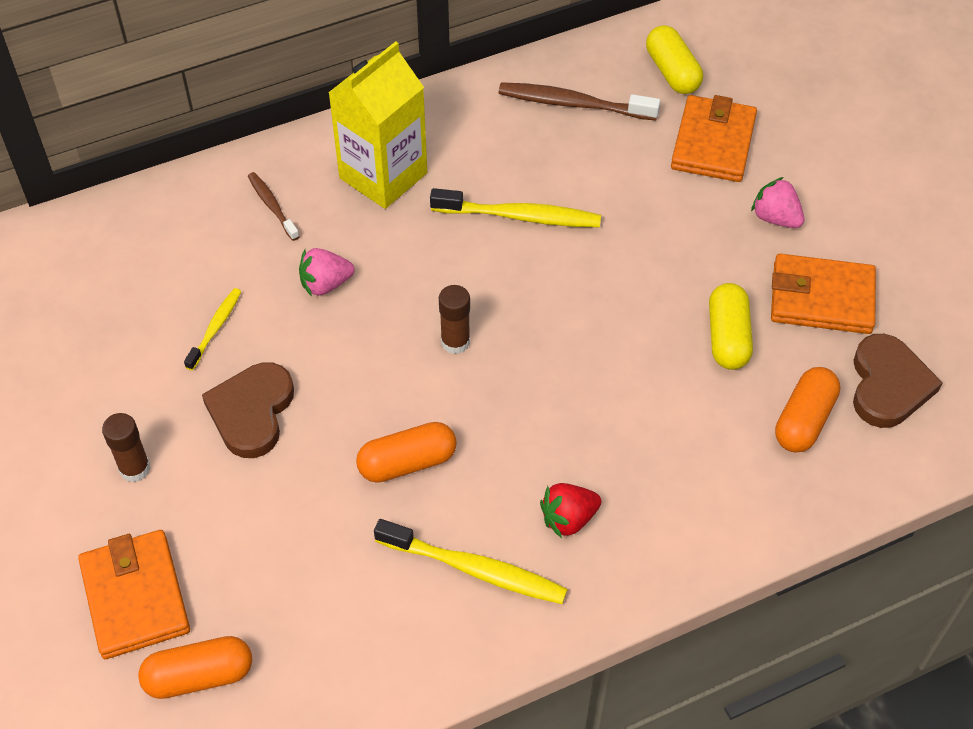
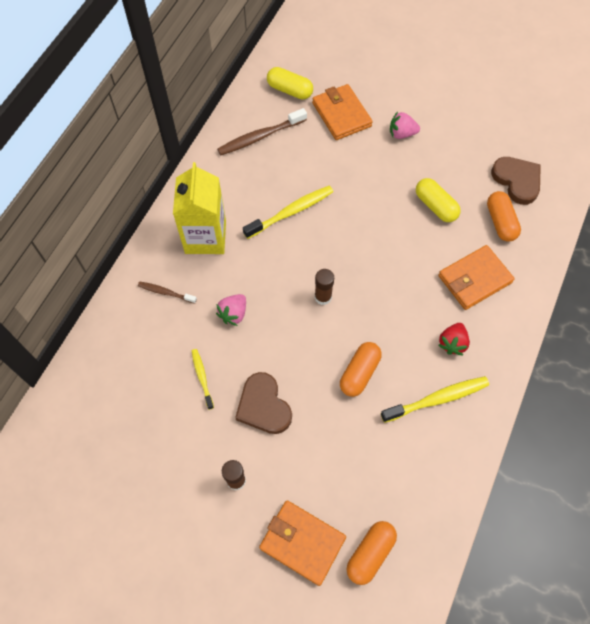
camera: 40 degrees left, 10 degrees up
(821, 298) = (455, 159): orange wallet -> orange wallet (474, 279)

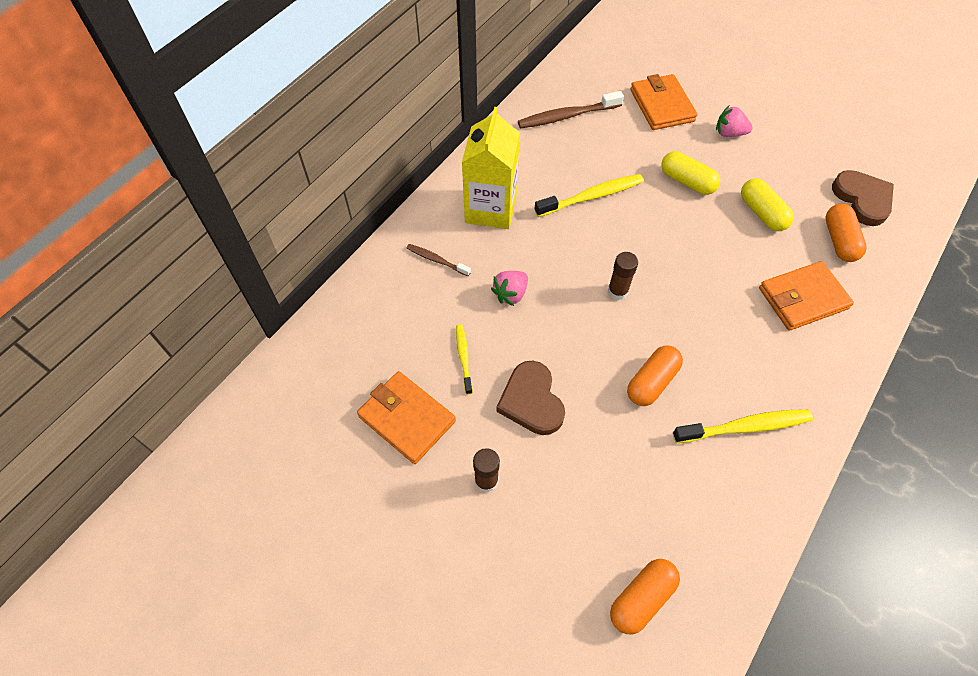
camera: 10 degrees right, 5 degrees down
(289, 90) = (606, 74): yellow capsule -> yellow capsule (687, 181)
(302, 542) = (557, 569): orange wallet -> orange wallet (407, 419)
(452, 343) = (769, 366): red strawberry -> none

